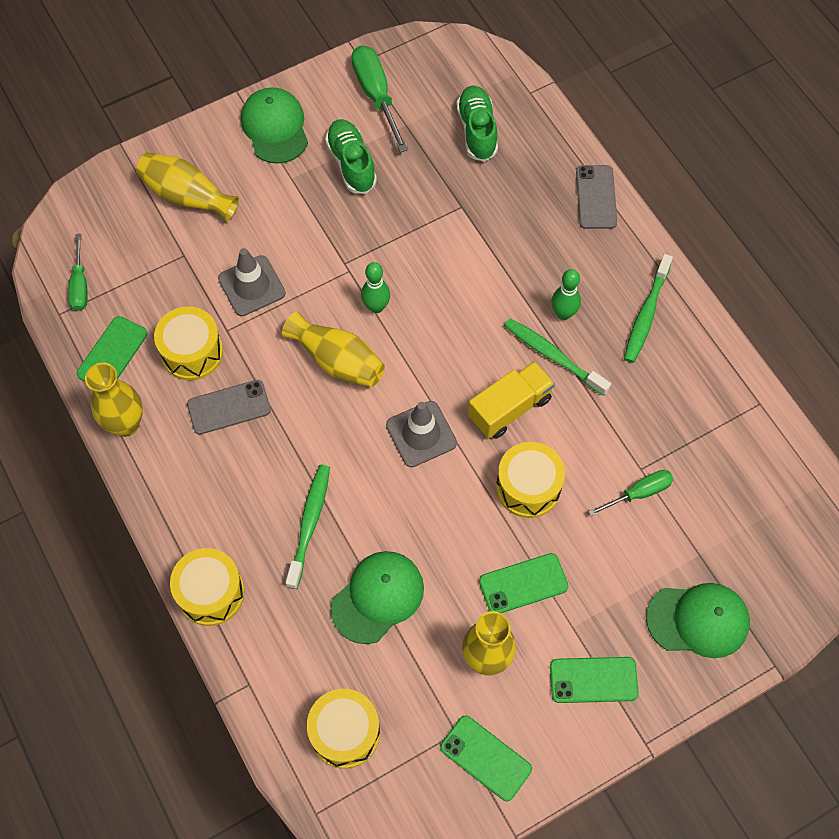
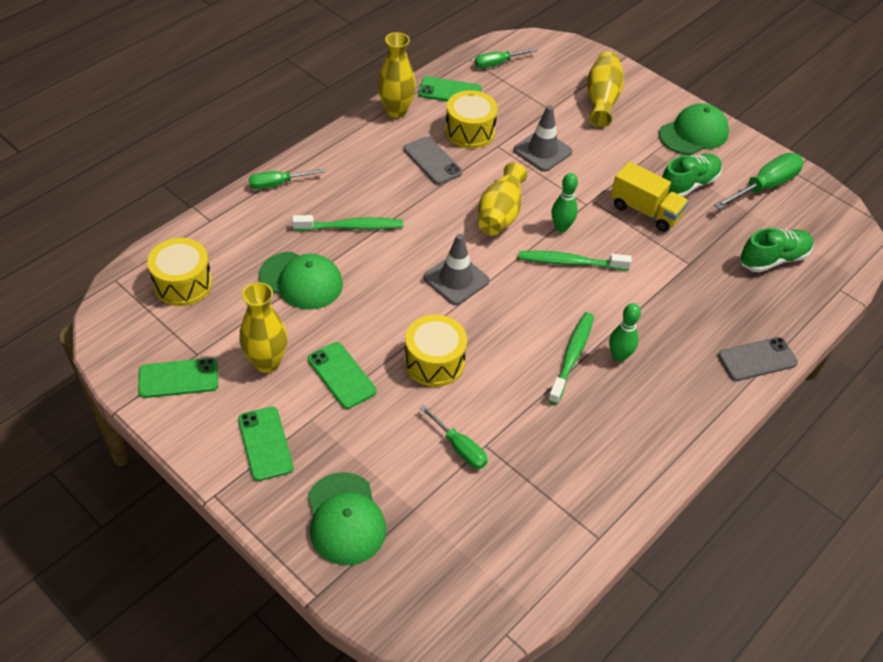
camera: 70 degrees right, 15 degrees down
(211, 593) = (277, 184): yellow drum -> green screwdriver
(485, 758) = (178, 378): green phone -> green phone turned 60 degrees clockwise
(509, 408) = (505, 334): yellow truck -> yellow truck (645, 211)
(646, 314) = (651, 422): green toothbrush -> green toothbrush (570, 262)

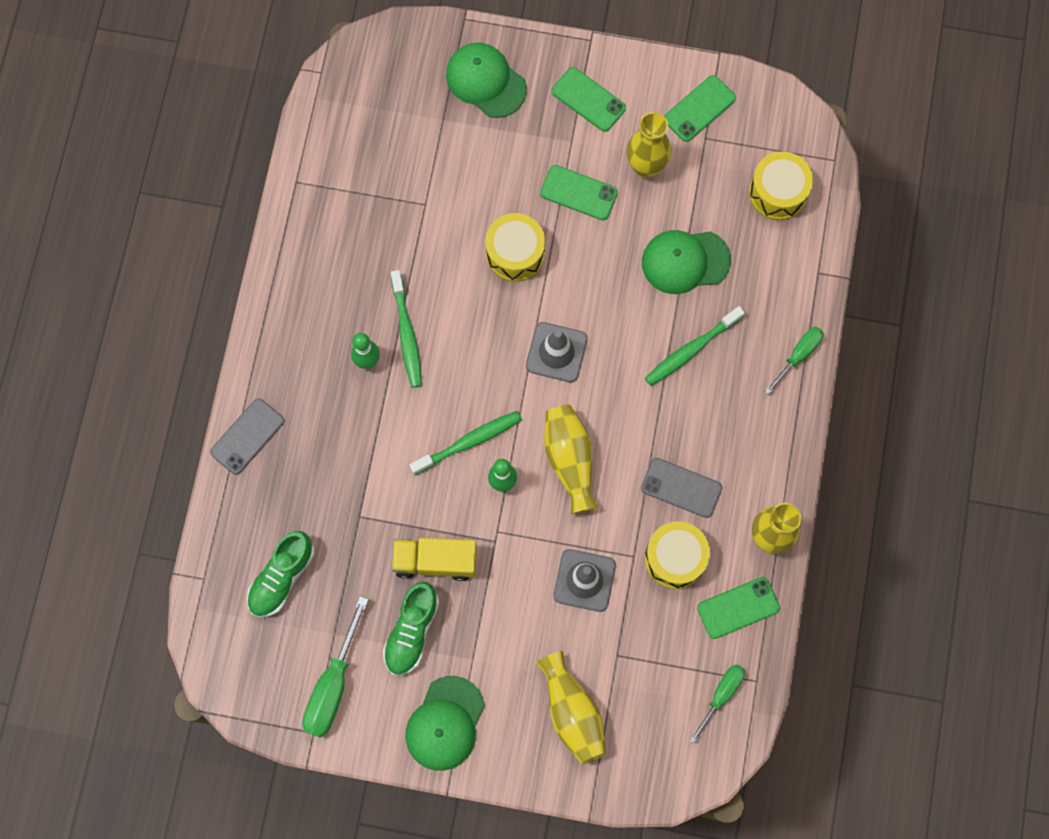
camera: 150 degrees right, 25 degrees up
(460, 448) = (442, 189): green screwdriver -> none

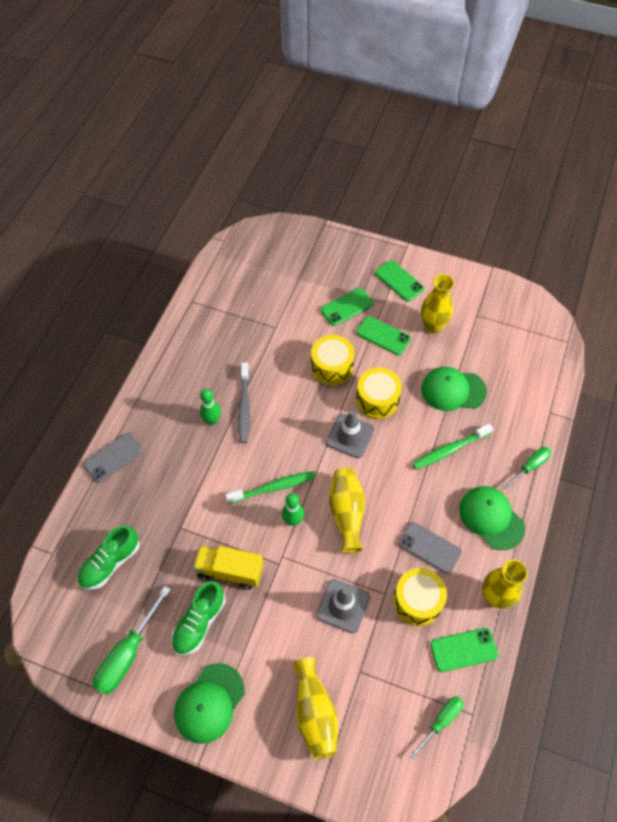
camera: 10 degrees right, 15 degrees down
(407, 333) = (244, 406): green toothbrush -> grey toothbrush
(485, 81) = (331, 261): green cap -> green cap (491, 518)
(699, 109) = (475, 297): green phone -> green phone (346, 307)
(777, 193) = (524, 356): yellow drum -> yellow drum (377, 400)

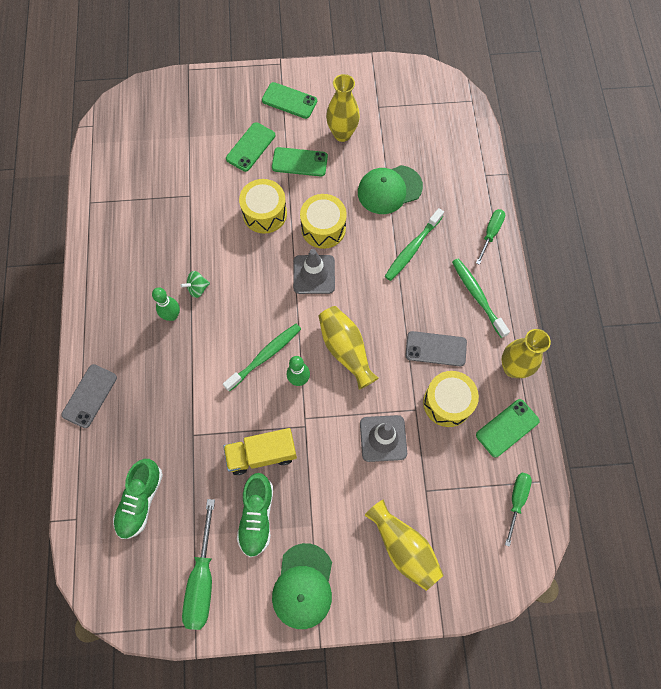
camera: 25 degrees left, 10 degrees up
(244, 406) = (197, 288): grey toothbrush -> green spinning top
(491, 518) = (477, 297): green cap -> green toothbrush

